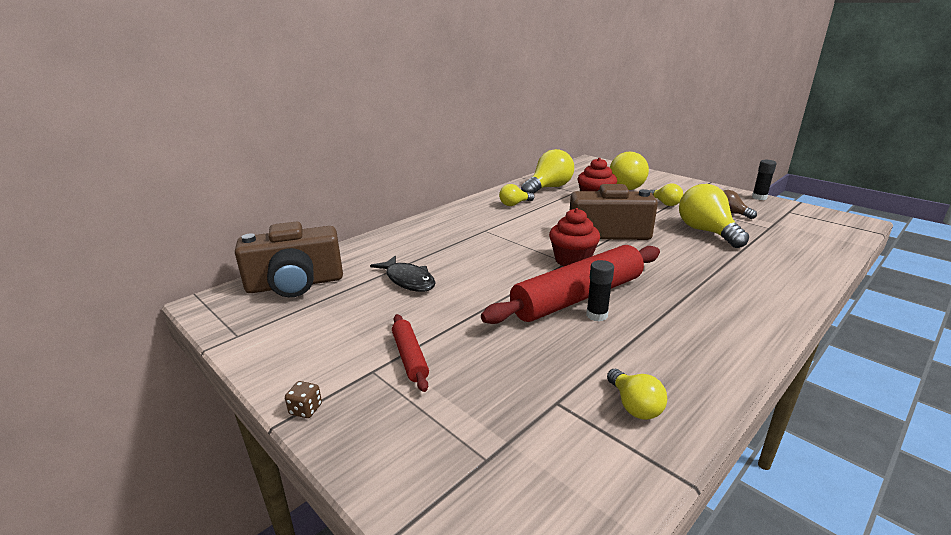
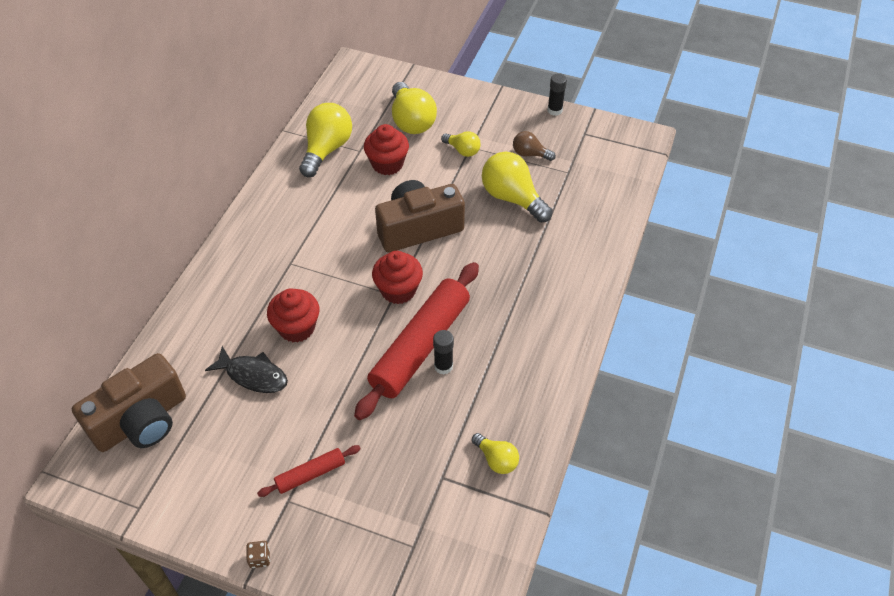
camera: 25 degrees left, 25 degrees up
(410, 357) = (310, 474): red rolling pin -> red rolling pin turned 75 degrees counterclockwise
(466, 262) = (297, 328): none -> red cupcake
(514, 204) = (301, 199): yellow light bulb -> none

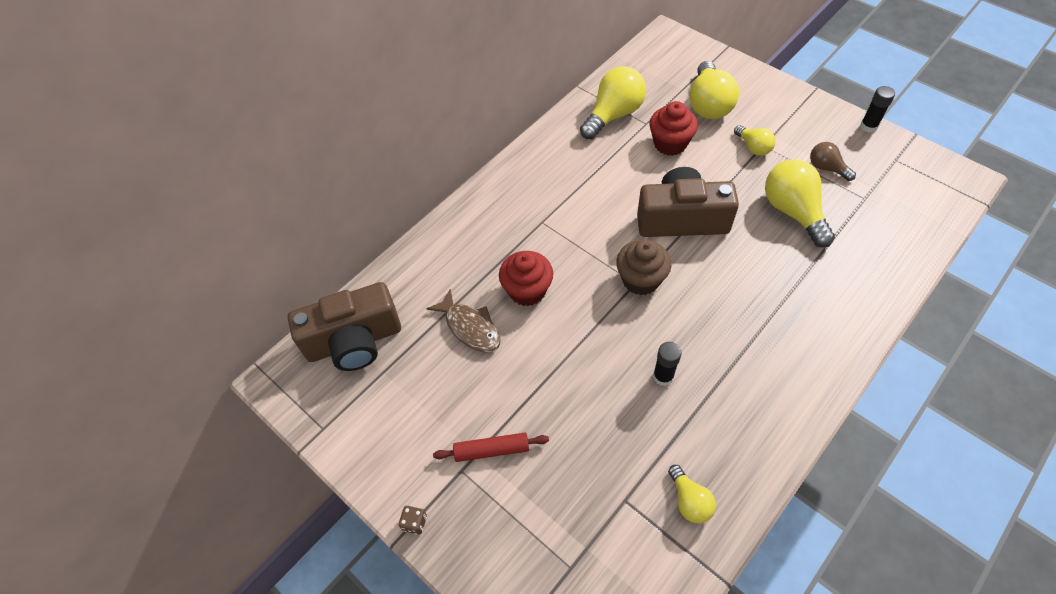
camera: 25 degrees right, 5 degrees up
(253, 375) = (470, 327): black fish -> brown fish
(398, 290) = (641, 280): red cupcake -> brown cupcake
(420, 346) = (645, 346): red rolling pin -> none

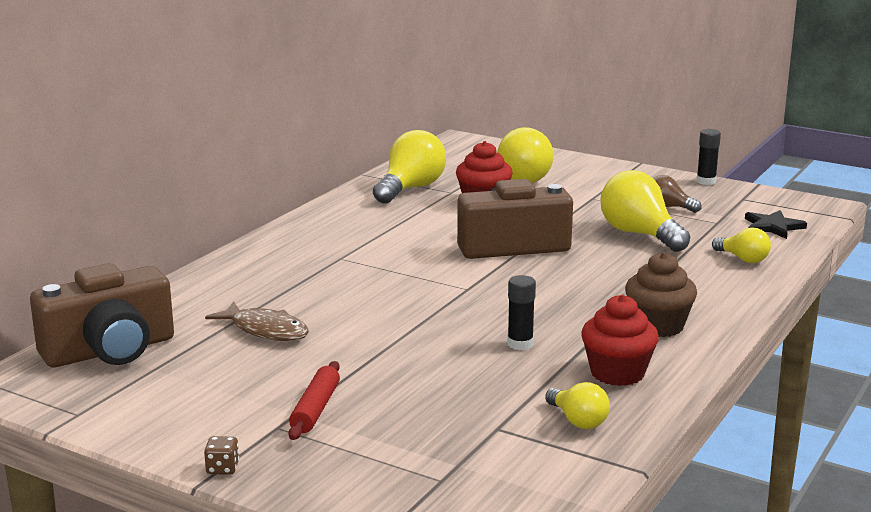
camera: 15 degrees left, 35 degrees down
(492, 450) = (315, 409): red rolling pin -> red rolling pin turned 60 degrees counterclockwise
(527, 290) = (333, 302): red cupcake -> red cupcake (617, 373)
(641, 280) = (474, 286): brown cupcake -> brown cupcake (658, 326)
(753, 147) = (581, 199): yellow light bulb -> yellow light bulb (743, 259)
(913, 211) = (773, 226): none -> black star

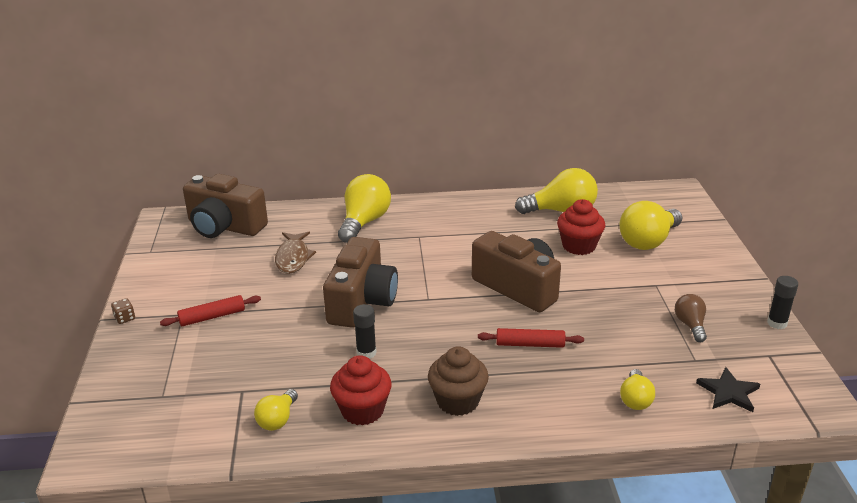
camera: 55 degrees right, 10 degrees up
(420, 320) = (361, 301): none -> brown camera
(611, 270) = (530, 344): none -> red rolling pin
(639, 234) = (615, 332): yellow light bulb -> yellow light bulb (364, 222)

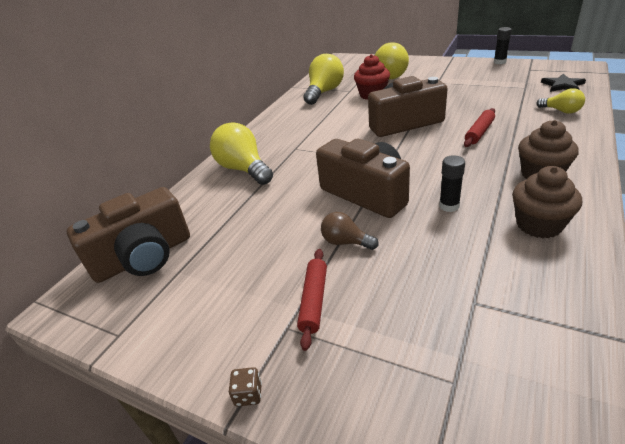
camera: 55 degrees left, 5 degrees up
(278, 419) = (538, 283): yellow light bulb -> none
(293, 258) = (257, 220): brown fish -> none
(362, 410) = (539, 225): red cupcake -> brown cupcake
(690, 325) = (488, 82): brown light bulb -> brown light bulb (345, 242)

